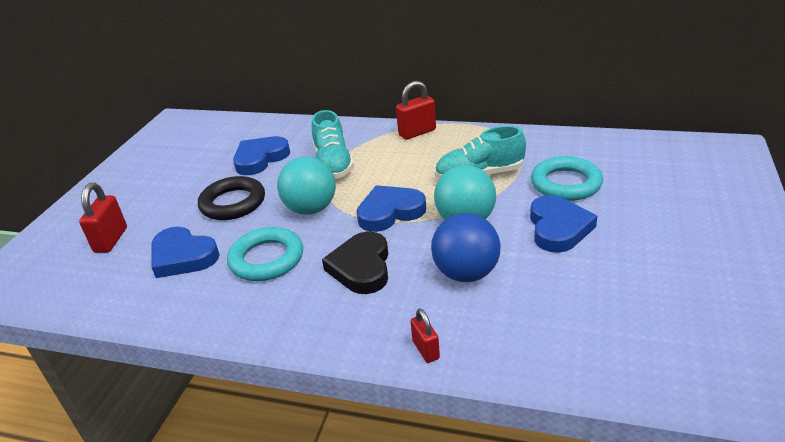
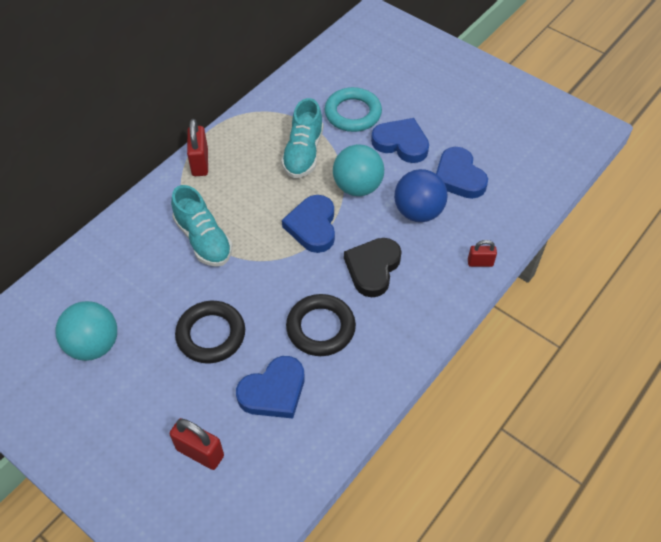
camera: 70 degrees left, 20 degrees up
(260, 159) = (142, 294): blue heart -> blue heart (458, 177)
(266, 259) = (320, 328): turquoise ring -> black ring
(311, 209) = (268, 277): turquoise ball -> turquoise ball (94, 345)
(333, 164) = (203, 239): turquoise shoe -> turquoise shoe turned 45 degrees clockwise
(361, 267) = (373, 268): black heart -> black heart turned 90 degrees clockwise

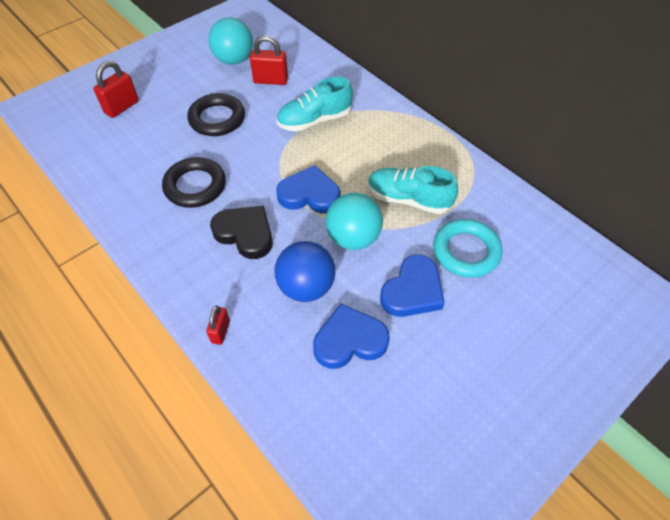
camera: 100 degrees right, 0 degrees up
(200, 163) = (406, 123): red padlock -> red padlock (270, 80)
(273, 391) = (150, 150): blue heart -> none

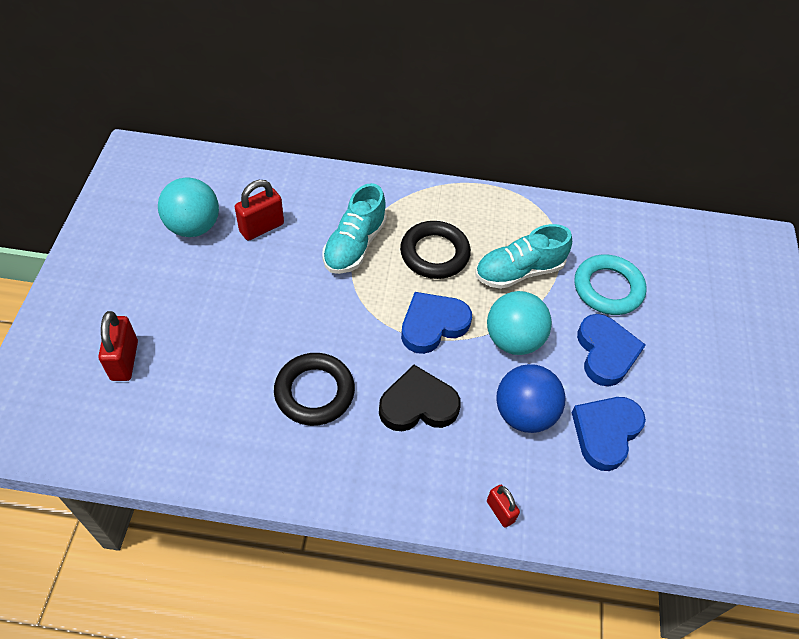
camera: 45 degrees left, 0 degrees up
(217, 119) = (253, 305): black ring -> black ring (434, 253)

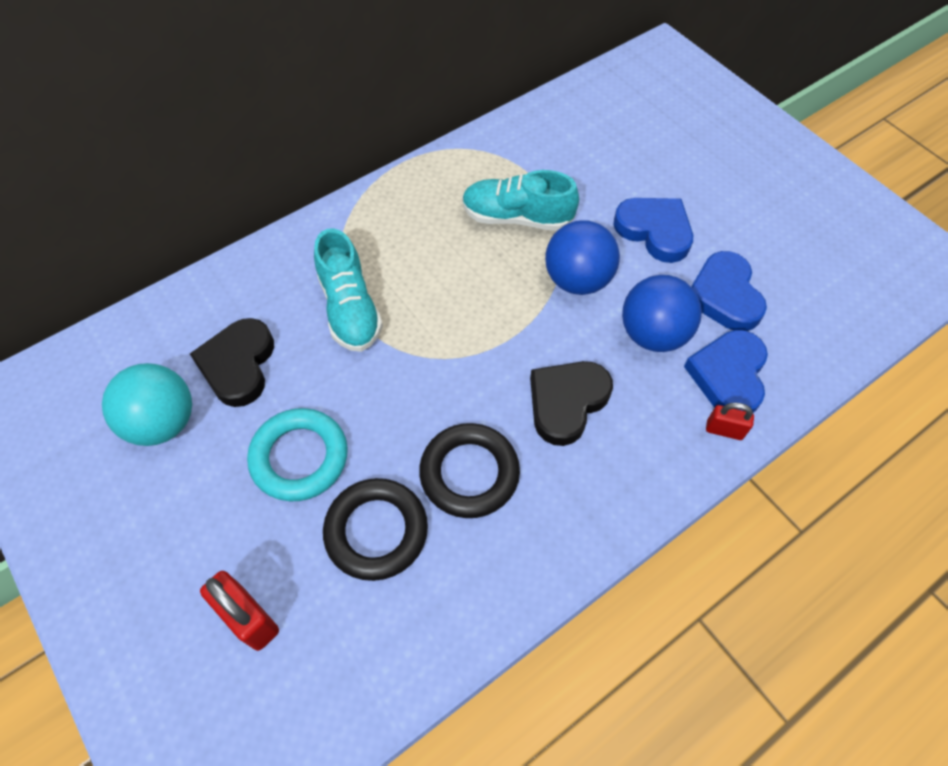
camera: 40 degrees left, 5 degrees up
(261, 227) = (238, 365): red padlock -> black heart
(433, 325) = (500, 323): blue heart -> blue heart (728, 376)
(434, 253) = (430, 258): black ring -> black ring (376, 531)
(513, 340) = (577, 280): turquoise ball -> blue ball
(519, 271) = (517, 217): turquoise shoe -> turquoise shoe turned 75 degrees clockwise
(608, 288) = (599, 176): turquoise ring -> turquoise ring (299, 457)

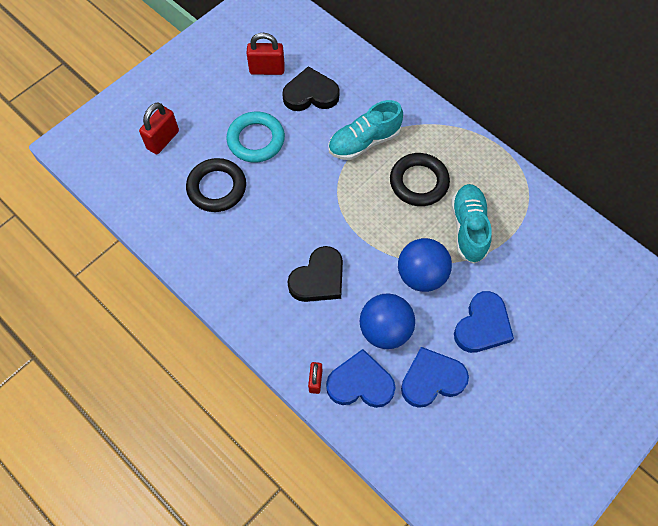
camera: 80 degrees right, 5 degrees up
(163, 422) = (267, 69): turquoise ball -> red padlock
(469, 473) = (259, 229): black ring -> black ring (419, 182)
(566, 402) = (318, 279): black heart -> black heart turned 105 degrees clockwise

